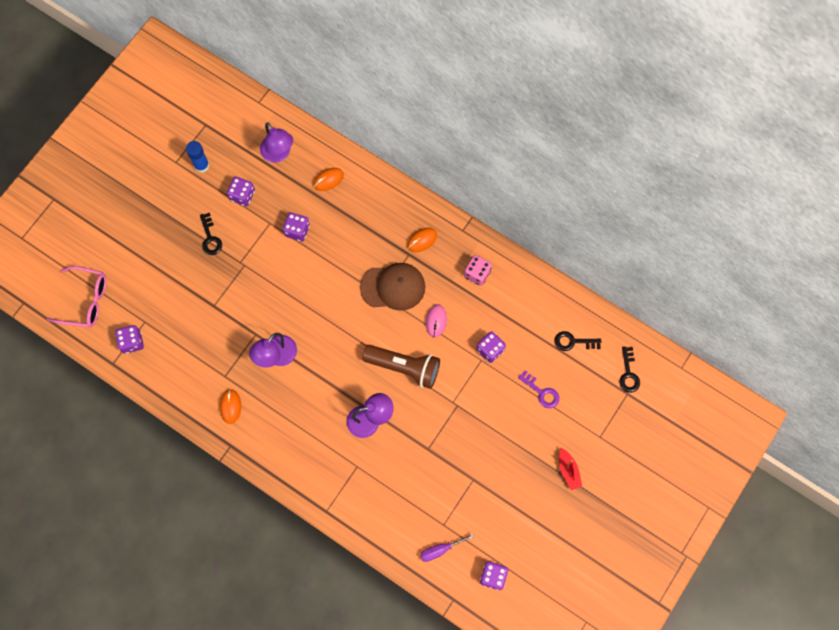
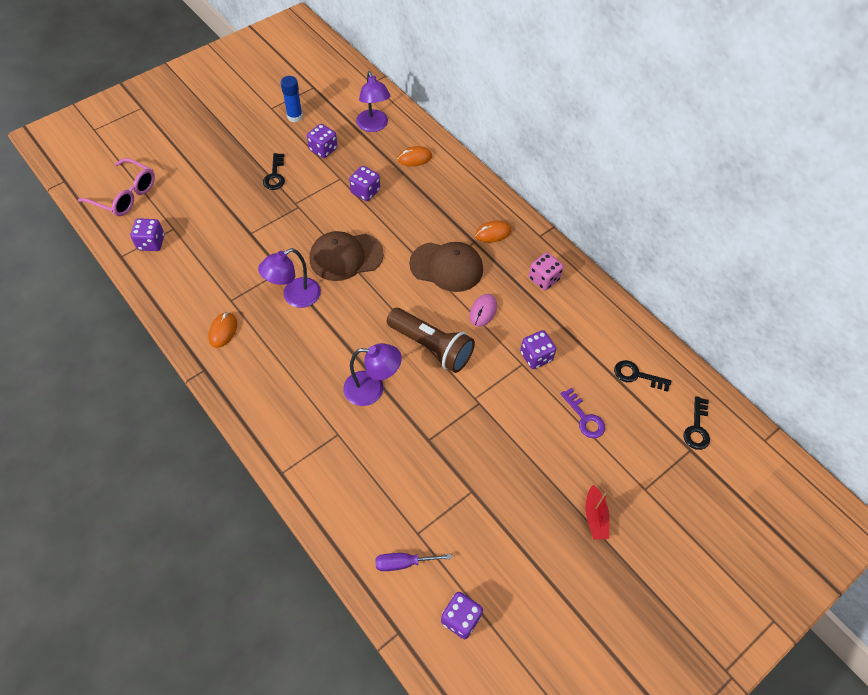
camera: 15 degrees right, 15 degrees down
(304, 303) = (346, 257): none -> brown cap

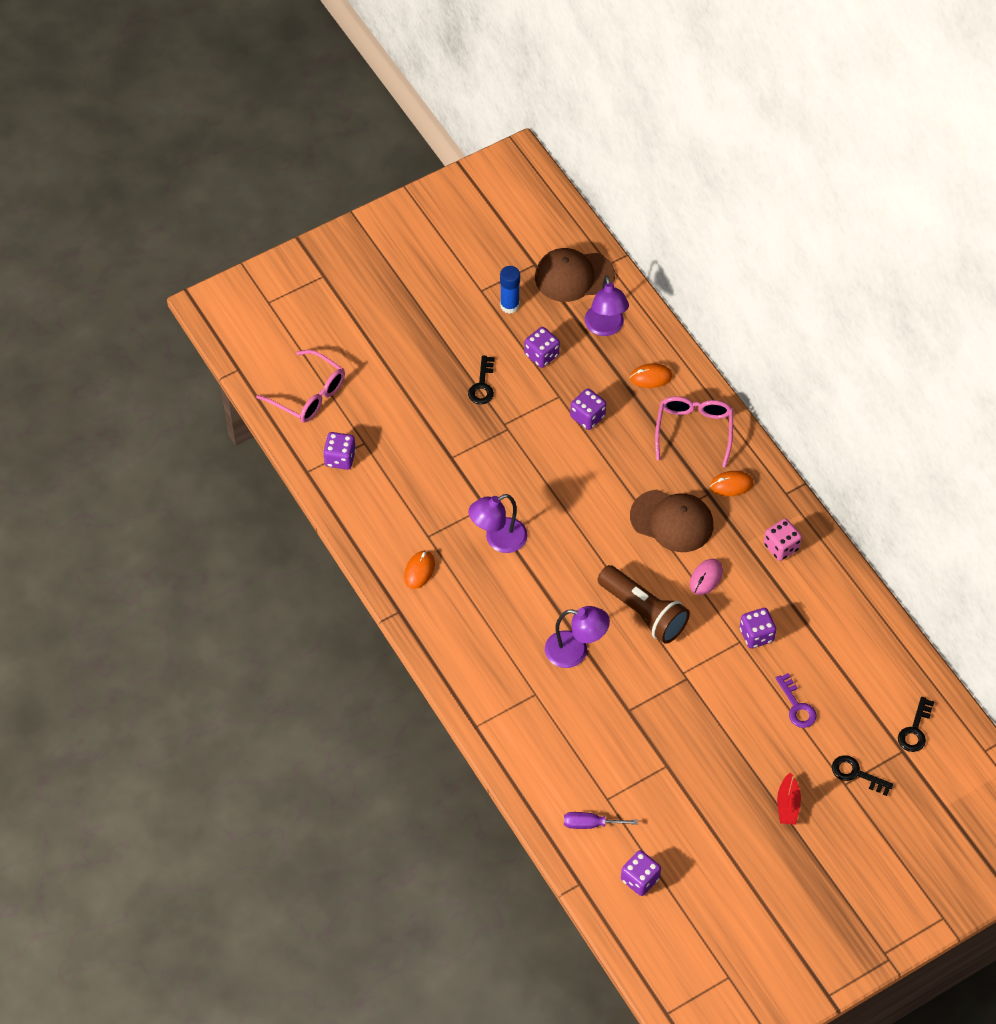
camera: 10 degrees right, 0 degrees up
(346, 257) = (558, 497): brown cap -> brown cap (574, 276)
(455, 195) = (694, 431): none -> pink glasses
(636, 375) = (863, 667): black key -> black key (856, 774)

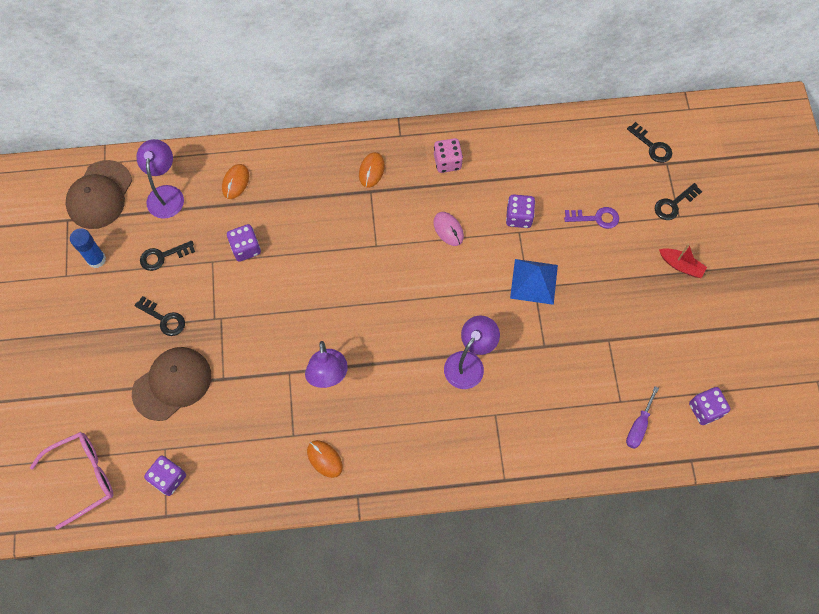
camera: 65 degrees left, 10 degrees up
(541, 355) = (162, 256): purple dice -> black key
(605, 327) = (166, 194): purple lamp -> purple lamp turned 105 degrees counterclockwise
(643, 612) = (457, 292): brown flashlight -> none
(672, 521) = (382, 230): brown cap -> brown cap (172, 384)
(693, 675) = (534, 281): none -> blue pyramid
(694, 431) = (306, 174): pink glasses -> none

